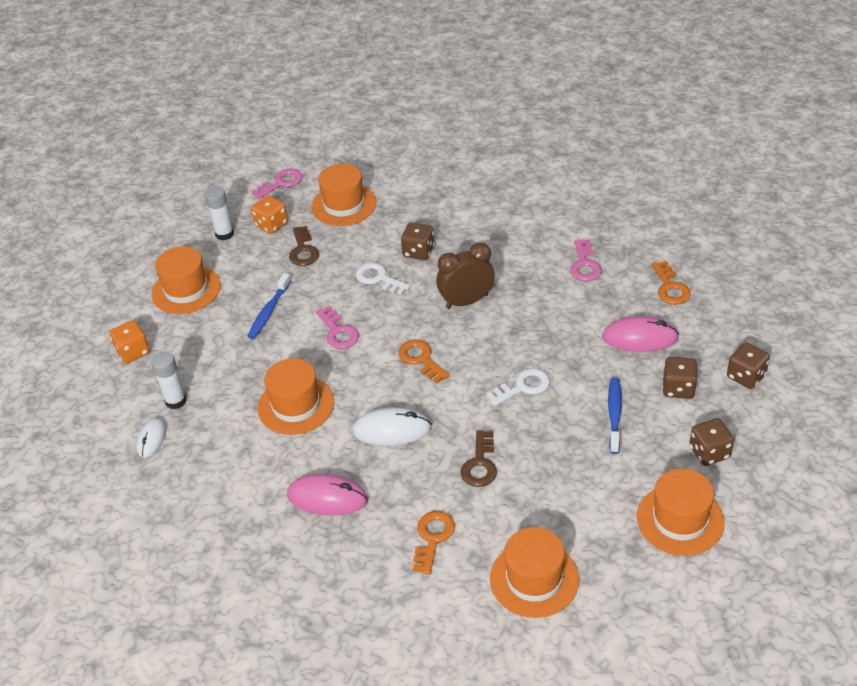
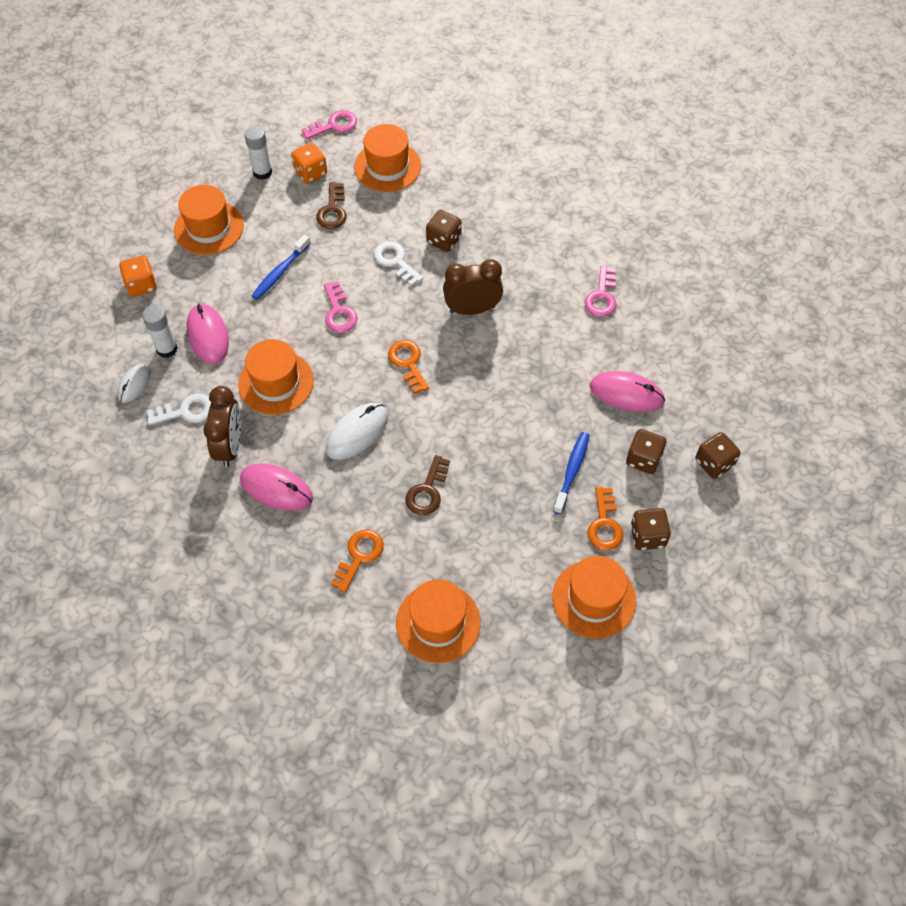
camera: 10 degrees right, 15 degrees up
(214, 380) = (208, 335): none -> pink mouse
(267, 471) = (230, 446): none -> brown clock
(392, 430) = (357, 433): white mouse -> white mouse turned 60 degrees counterclockwise
(523, 387) = (495, 419): white key -> white key (186, 411)
(670, 288) = (677, 344): orange key -> orange key (604, 524)

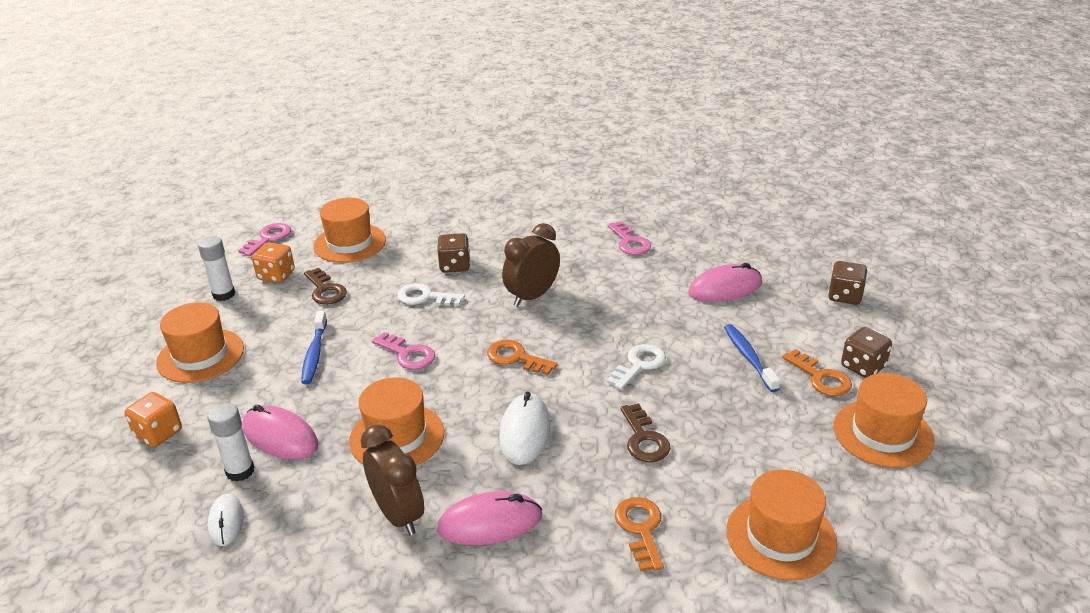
camera: 35 degrees left, 25 degrees down
(186, 411) = (315, 512): white key -> white key (639, 365)
(643, 459) = (792, 321): brown dice -> none

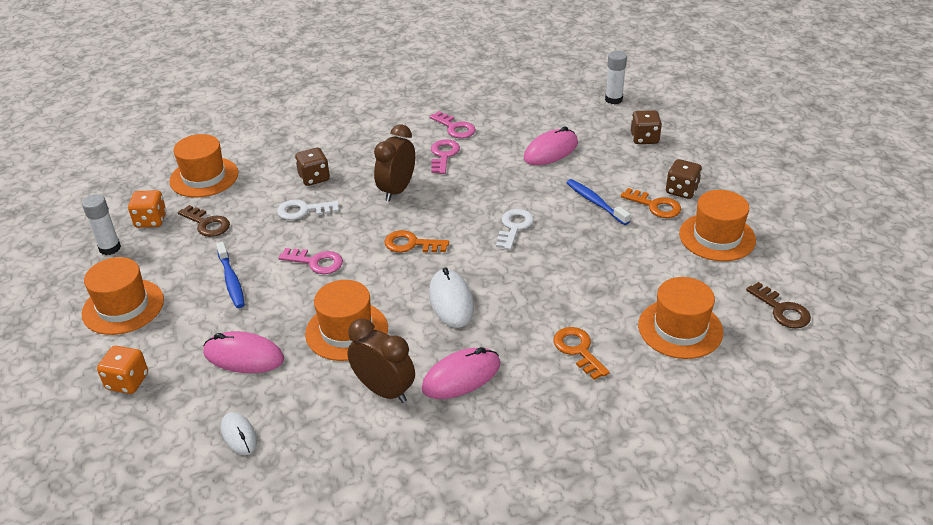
camera: 20 degrees left, 5 degrees up
(240, 471) = (225, 393): white glue stick -> white glue stick (613, 99)
(268, 238) = (121, 188): pink key -> pink key (443, 155)
(644, 439) = (547, 283): brown key -> brown key (782, 310)

